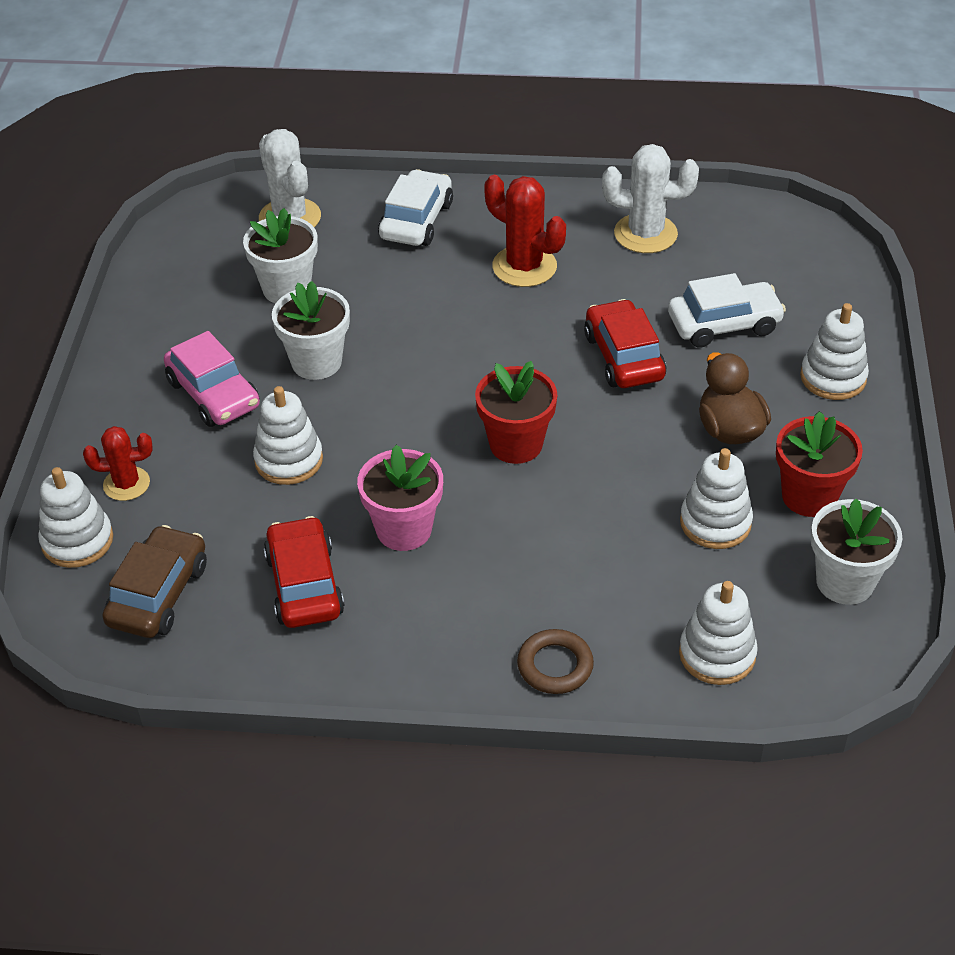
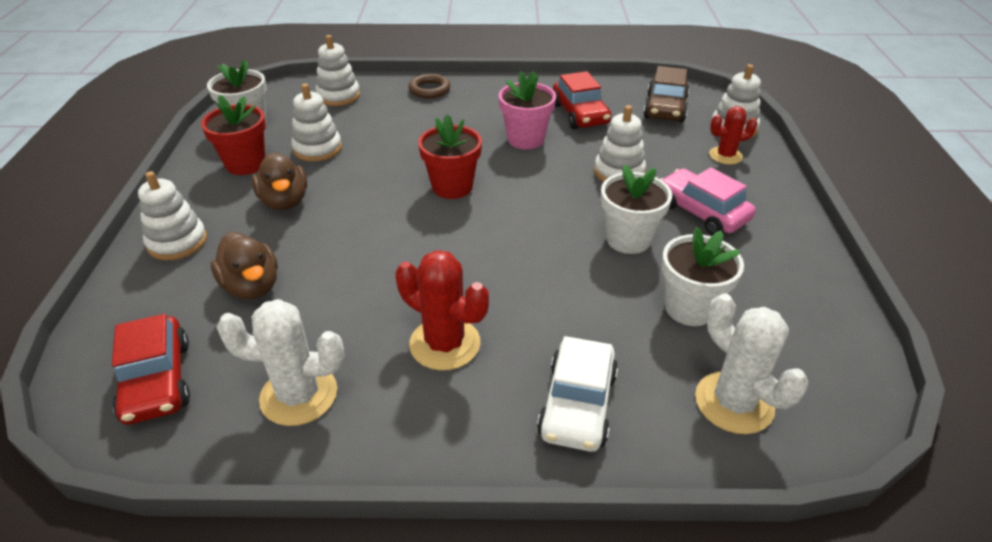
camera: 175 degrees right, 5 degrees down
(624, 357) = (356, 253): red car -> red car (157, 381)
(724, 324) = (252, 286): white car -> brown duck

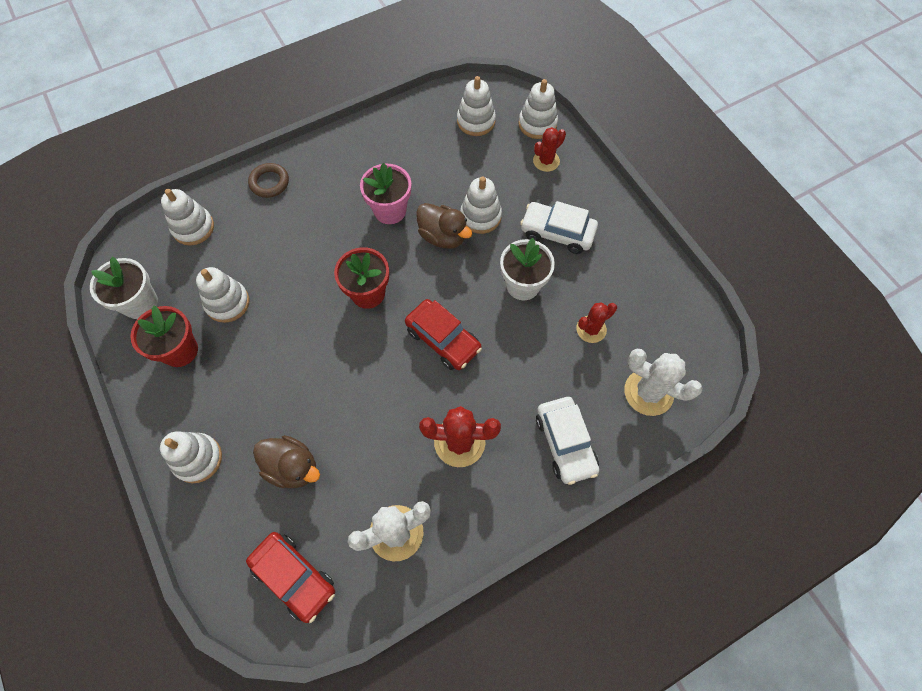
camera: 30 degrees left, 25 degrees up
(285, 201) = (248, 374): brown duck -> brown duck (443, 236)
(580, 114) = (414, 159): red car -> red car (443, 339)
(665, 108) = (476, 121): brown car -> white stacking toy
(689, 308) = (591, 329): white flower pot -> red cactus
(701, 212) = (557, 232): pink car -> white car

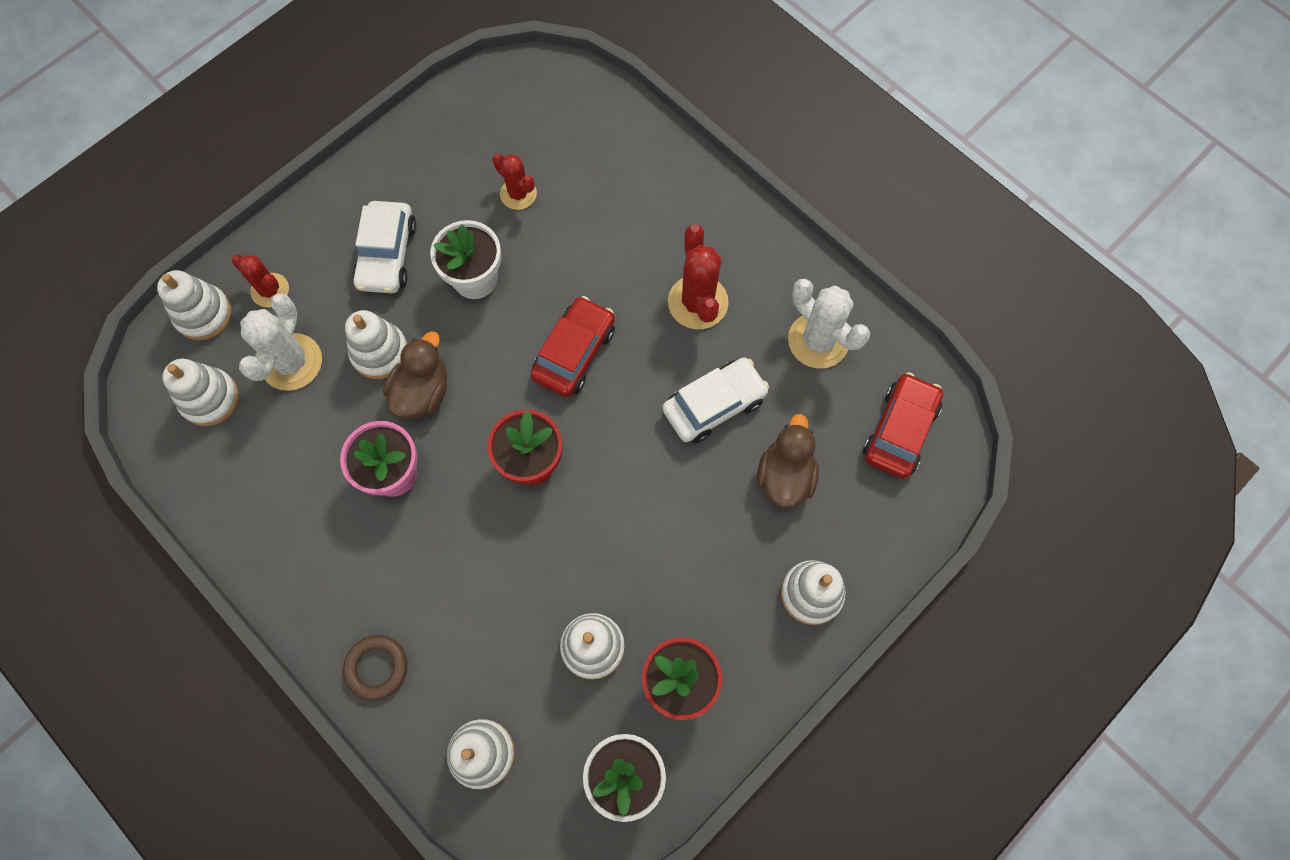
camera: 105 degrees left, 5 degrees up
(565, 443) = (666, 196): white car -> white car (714, 405)
(648, 392) = (582, 125): white cactus -> white cactus (291, 362)

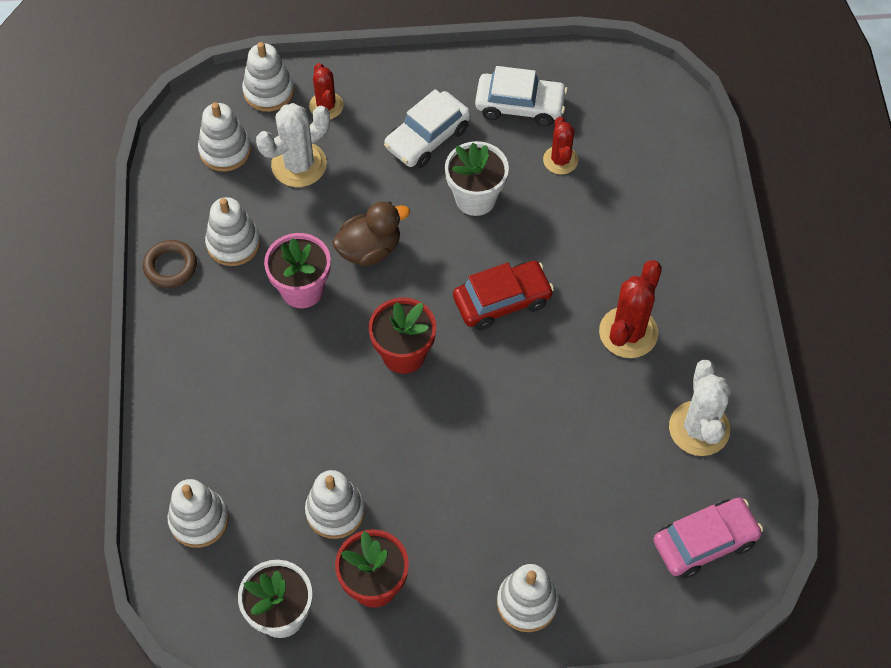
camera: 40 degrees right, 10 degrees down
(377, 667) = (180, 408): brown ring -> brown ring (170, 266)
(380, 352) = (364, 201): white stacking toy -> white stacking toy (233, 243)
(714, 405) = (574, 414): white car -> white car (520, 106)
(785, 476) = (582, 505): brown duck -> none
(900, 430) = (705, 542): red car -> pink car

